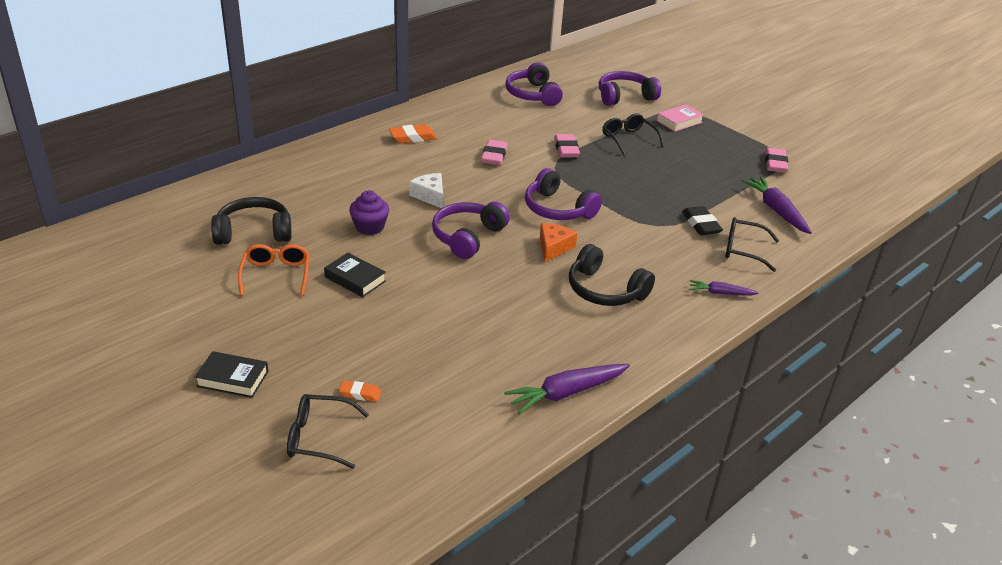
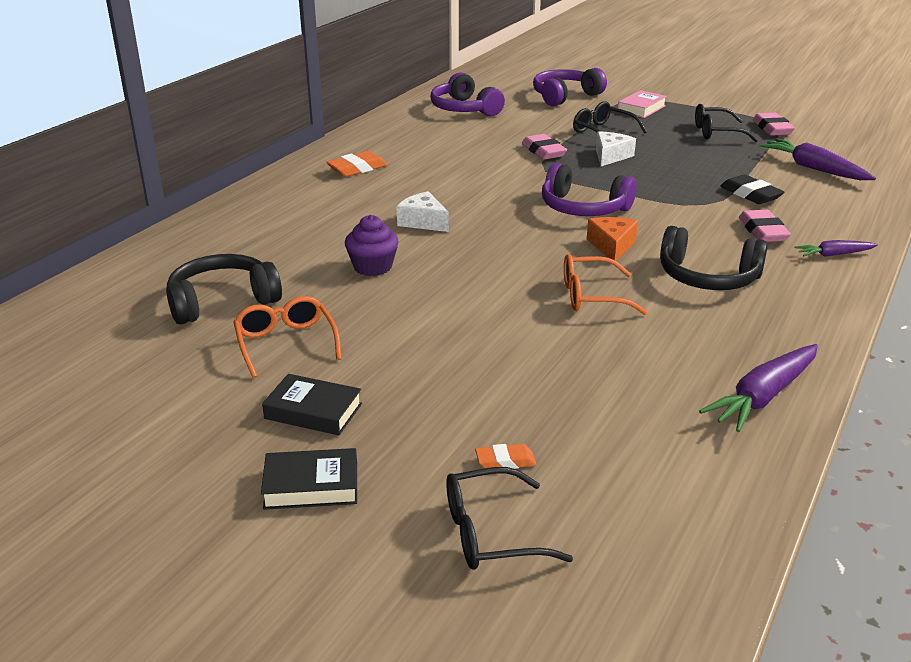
camera: 15 degrees left, 5 degrees down
(355, 279) = (396, 327): black book -> black book (313, 411)
(467, 237) = (502, 255): purple headphones -> none
(494, 156) = (467, 171): pink eraser -> pink eraser (762, 231)
(506, 286) = (591, 296): none -> orange glasses
(616, 165) = (611, 156): none -> white cheese
(743, 250) = (816, 210): black glasses -> black glasses (716, 132)

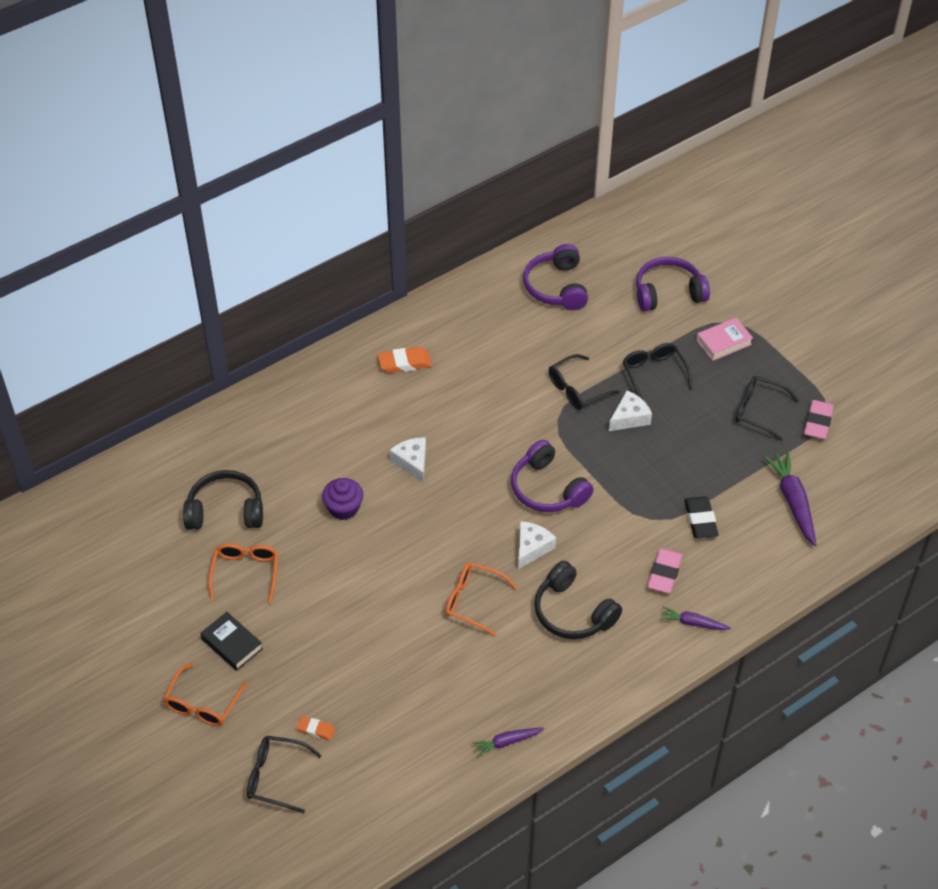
camera: 25 degrees right, 20 degrees up
(311, 486) = (202, 704): black book -> orange glasses
(543, 151) = (576, 389): pink eraser -> black glasses
(612, 246) = (532, 548): orange cheese -> white cheese
(763, 396) = (507, 742): purple carrot -> purple carrot, size x0.58

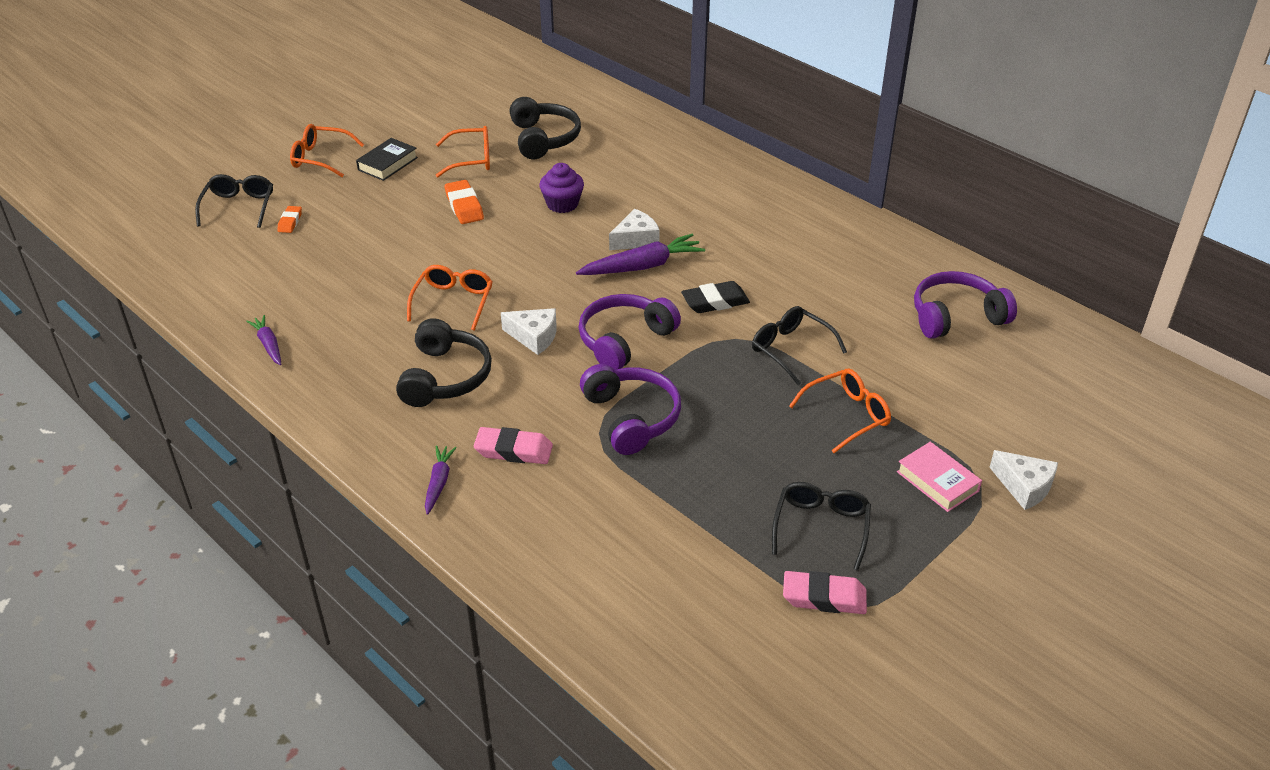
camera: 80 degrees right, 10 degrees down
(404, 363) = (776, 218): orange eraser -> orange eraser (464, 206)
(572, 612) = (445, 377): black headphones -> black headphones turned 150 degrees clockwise
(629, 418) = (760, 399): white cheese -> white cheese (1024, 486)
(654, 373) = (847, 415): black glasses -> orange glasses
(668, 293) = (1003, 418): purple headphones -> purple headphones (631, 418)
(700, 520) = (607, 478): black eraser -> black eraser (715, 302)
(793, 501) = (662, 575): purple carrot -> purple carrot (642, 266)

